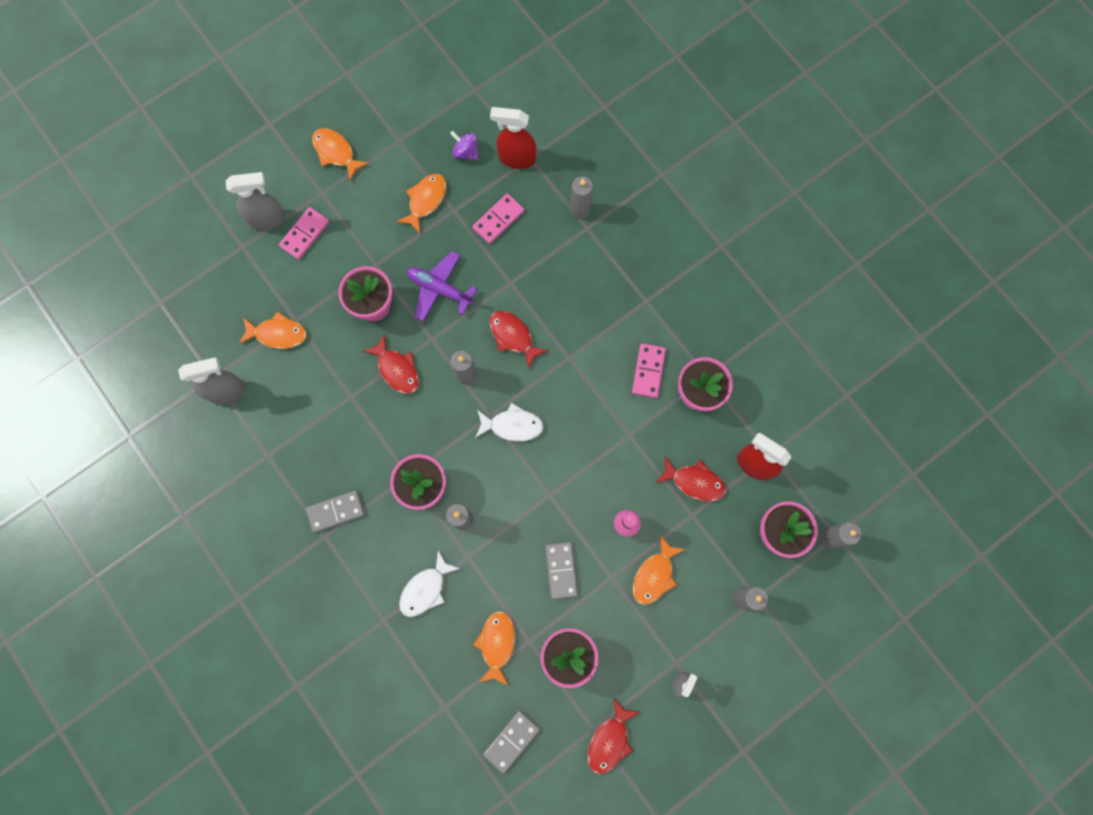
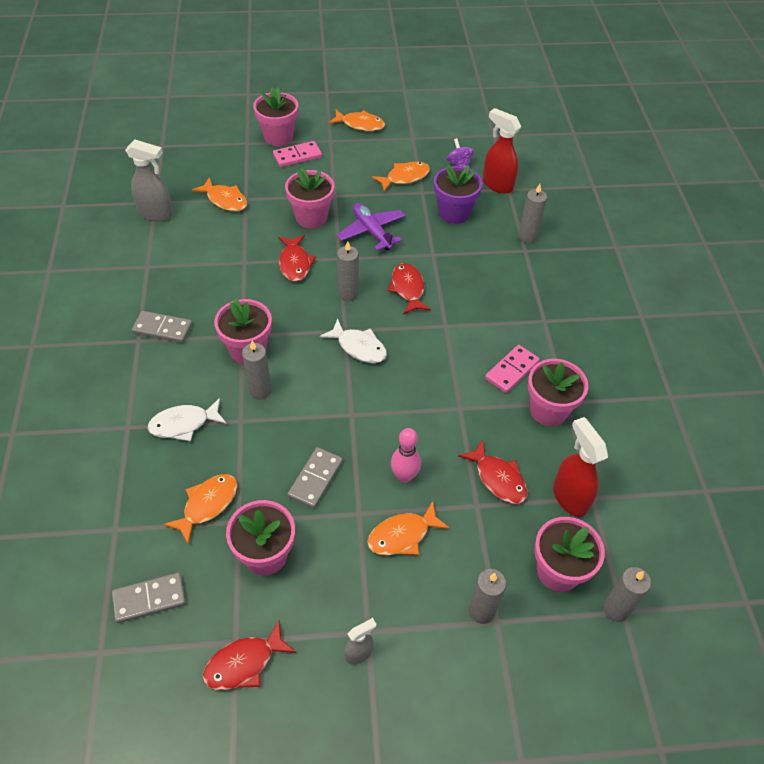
camera: 30 degrees right, 25 degrees down
(267, 219) = (278, 137): grey spray bottle -> pink flower pot
(336, 152) = (360, 124): orange fish -> orange fish turned 120 degrees clockwise
(498, 220) = (454, 213): pink domino -> purple flower pot

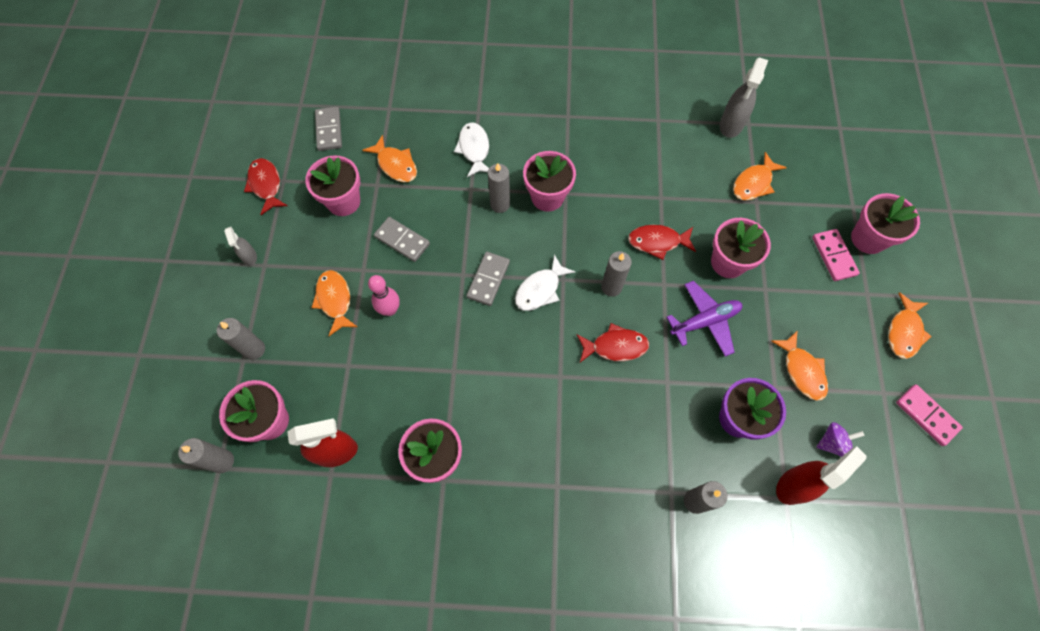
camera: 100 degrees right, 15 degrees up
(163, 328) = (579, 133): grey domino -> grey domino (488, 279)
(498, 478) = (370, 390): red fish -> none
(511, 370) = (492, 432): pink domino -> pink domino (926, 415)

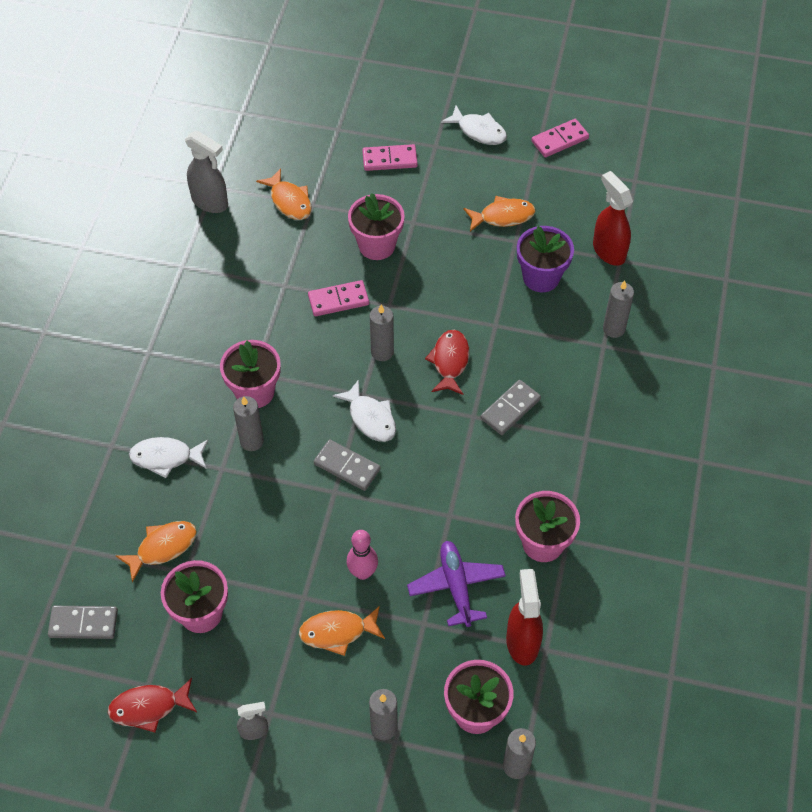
camera: 80 degrees left, 10 degrees down
(402, 240) = (274, 550): grey domino -> grey domino (510, 409)
(657, 242) = (338, 300): red fish -> pink domino
(705, 321) = (437, 280): purple plane -> purple plane (456, 586)
(832, 443) = (574, 213): purple spinning top -> none
(868, 239) = (377, 128): pink flower pot -> none
(904, 331) = (478, 131): orange fish -> white fish

